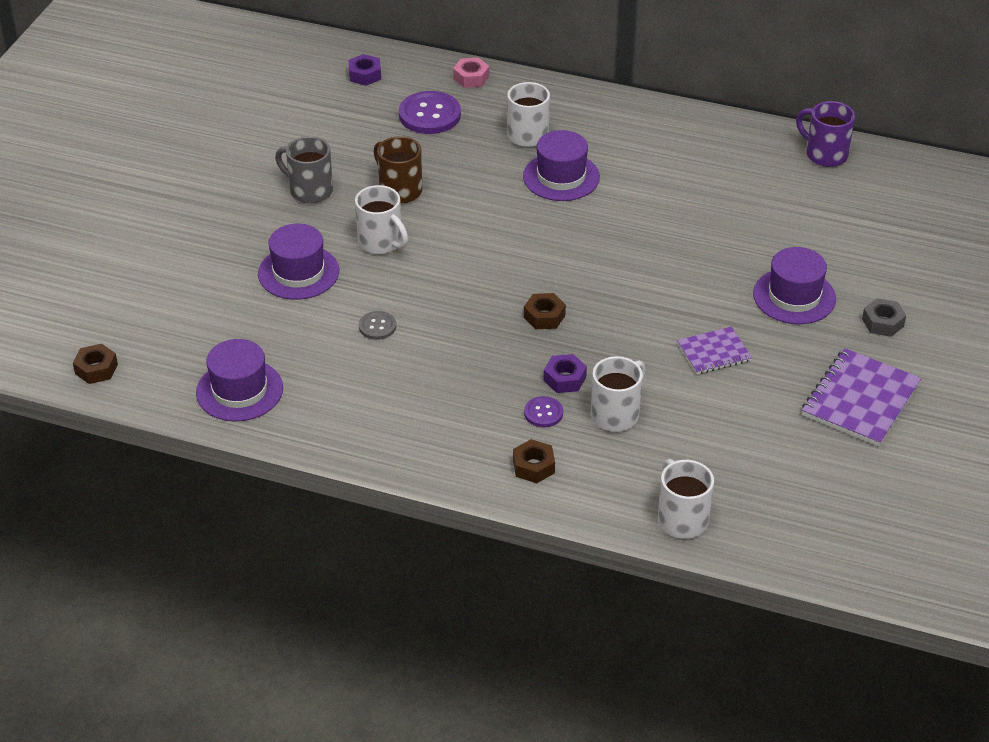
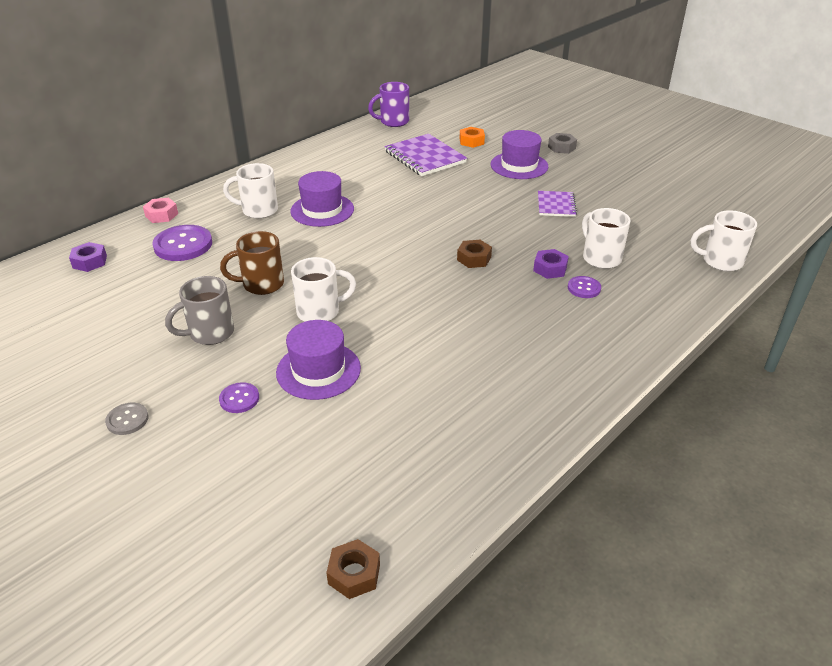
camera: 65 degrees left, 5 degrees down
(238, 242) = (239, 399): none -> purple button
(239, 390) = (462, 456): purple hat -> none
(377, 326) = (428, 343): grey button -> grey button (127, 420)
(533, 466) = (643, 309): brown nut -> none
(828, 237) = (471, 141): none -> orange nut
(860, 399) = (627, 172): purple notebook -> purple notebook (425, 157)

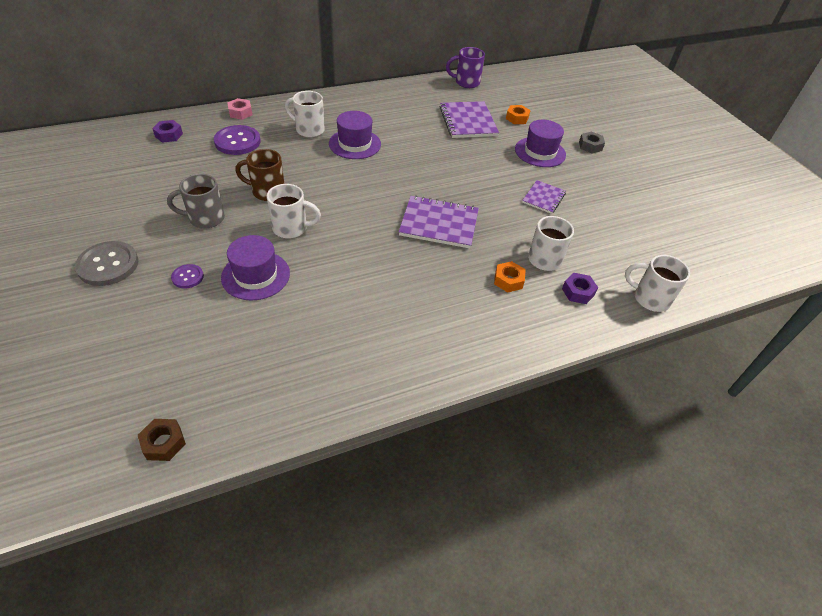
camera: 20 degrees right, 10 degrees up
(127, 420) = (108, 265): grey button -> grey button, size x1.88
(474, 258) = (439, 223): brown nut -> purple notebook
(550, 269) = (493, 253): purple nut -> purple nut (578, 292)
(584, 288) = (508, 280): purple button -> orange nut

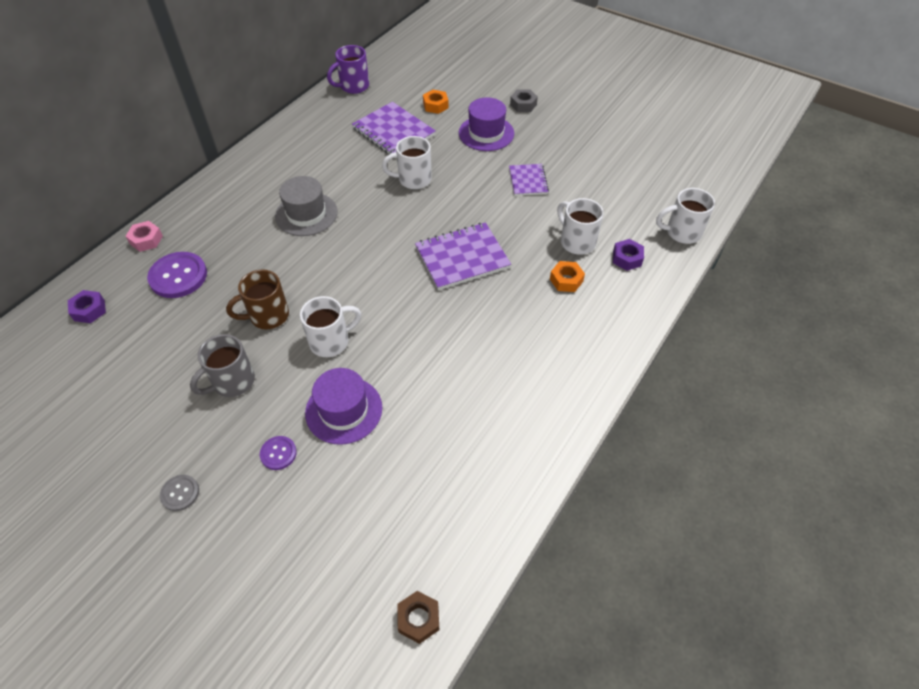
camera: 30 degrees left, 5 degrees up
(108, 265) = (180, 493): grey button -> grey button, size x0.53
(309, 130) = (243, 222): white mug -> white mug (413, 179)
(355, 144) = (306, 214): purple hat -> grey hat

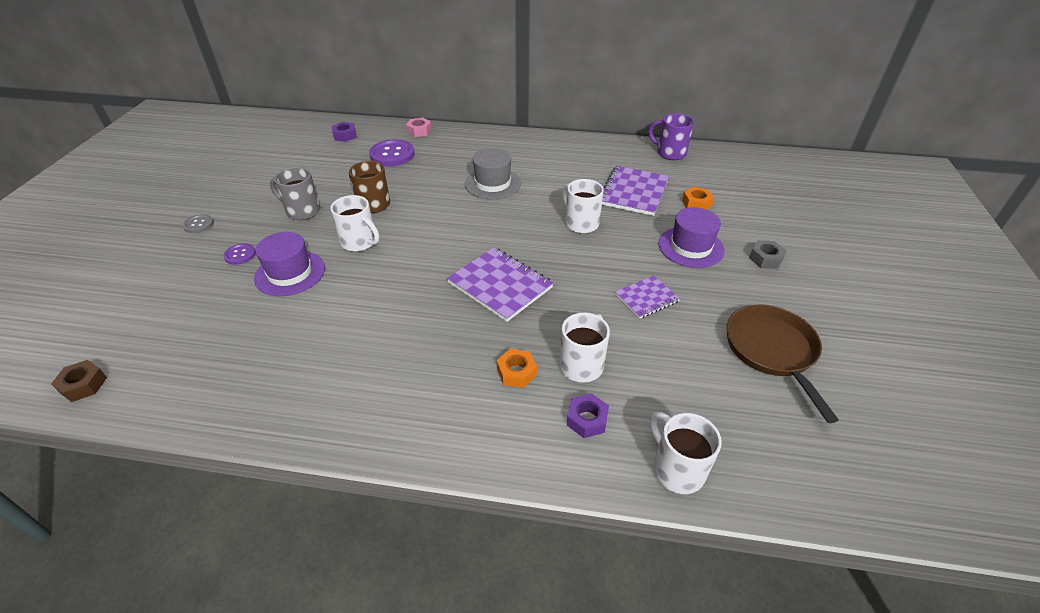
camera: 65 degrees right, 10 degrees down
(610, 146) = (772, 351): none -> brown pan

